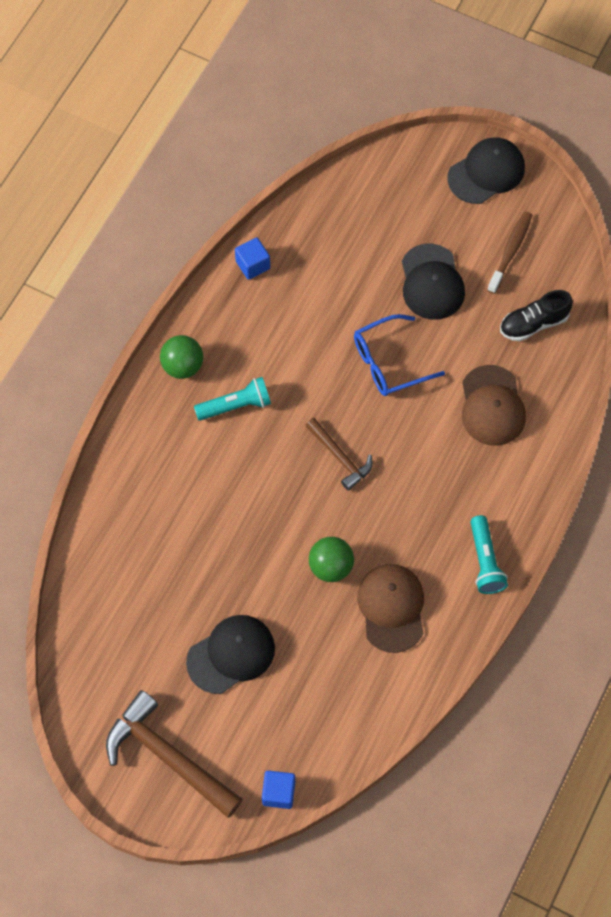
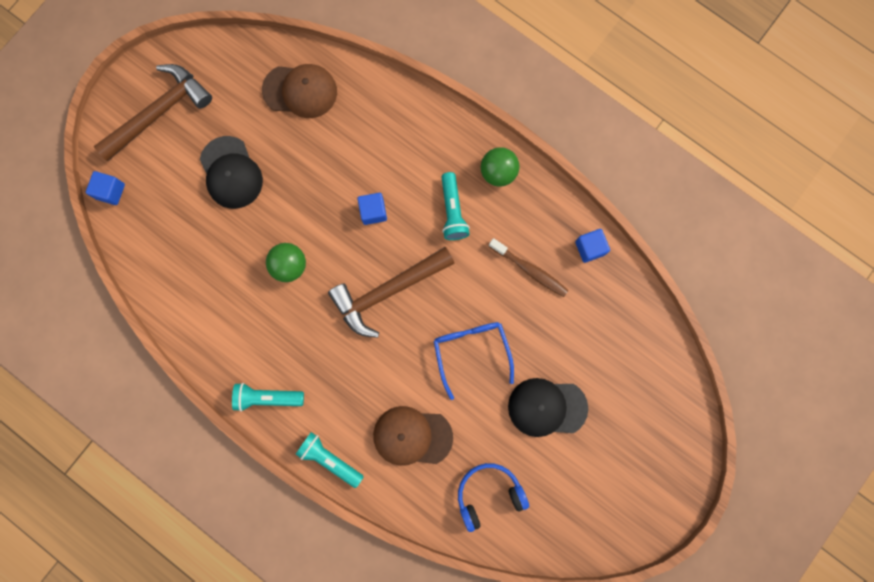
camera: 100 degrees right, 15 degrees up
(251, 488) = (373, 211): none -> blue cube
(340, 457) = (387, 291): brown hammer -> brown hammer, size x1.73
(391, 608) = (242, 309): brown cap -> brown cap (300, 91)
(486, 172) = (658, 485): black cap -> none
(510, 251) = (568, 489): brown toothbrush -> brown toothbrush (530, 270)
(533, 324) = (488, 494): black shoe -> blue headphones
(536, 484) = (330, 459): none -> turquoise flashlight

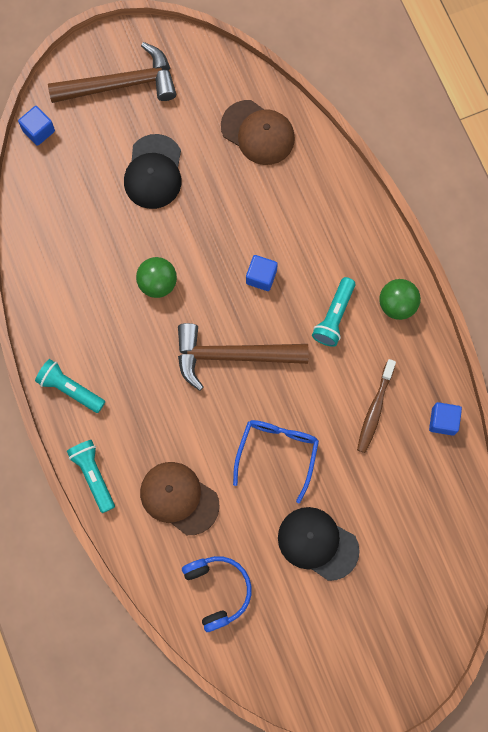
camera: 30 degrees right, 5 degrees down
(488, 494) = (218, 590): blue headphones -> blue headphones turned 60 degrees clockwise
(530, 270) = (375, 410): brown toothbrush -> brown toothbrush turned 45 degrees clockwise

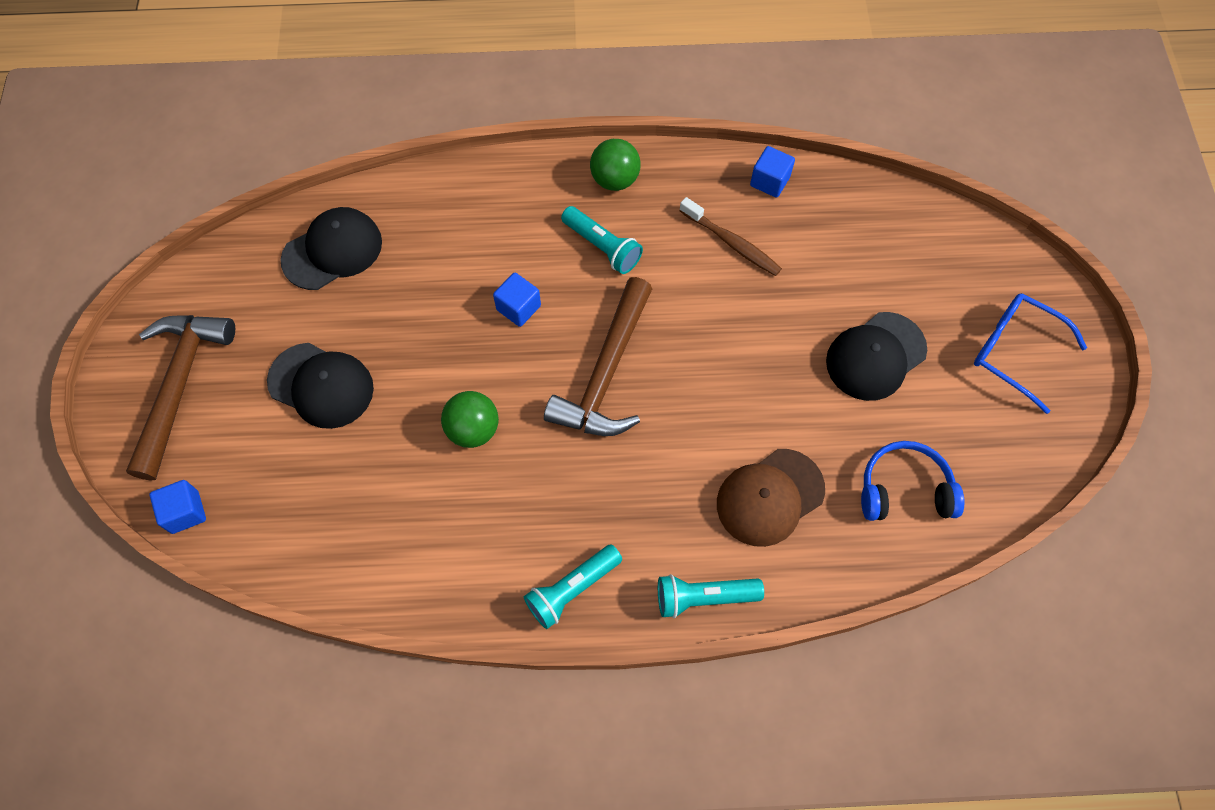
camera: 70 degrees left, 10 degrees down
(258, 133) = (332, 251): brown cap -> black cap
(277, 453) = (749, 363): blue glasses -> blue glasses (1015, 352)

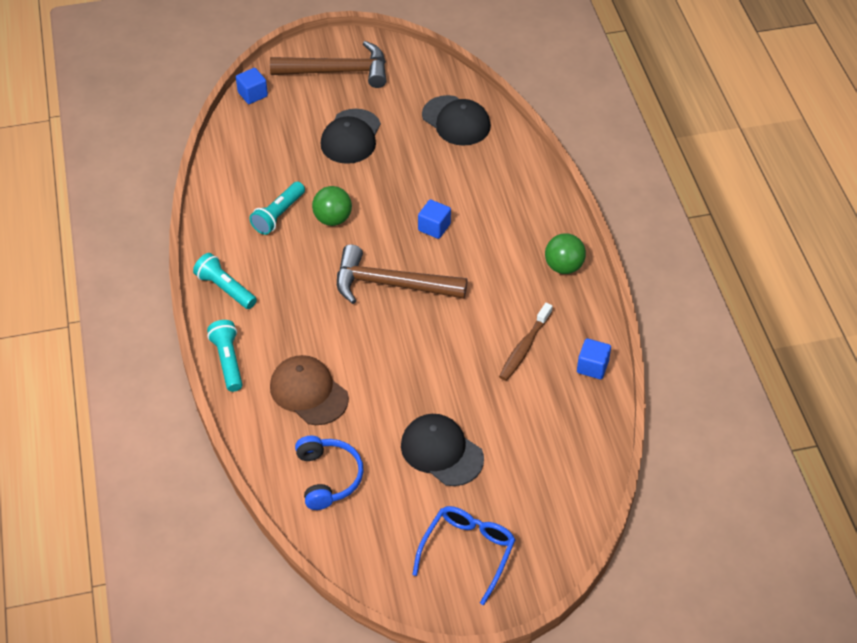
camera: 80 degrees right, 15 degrees down
(602, 247) = (499, 267): turquoise flashlight -> turquoise flashlight (278, 215)

